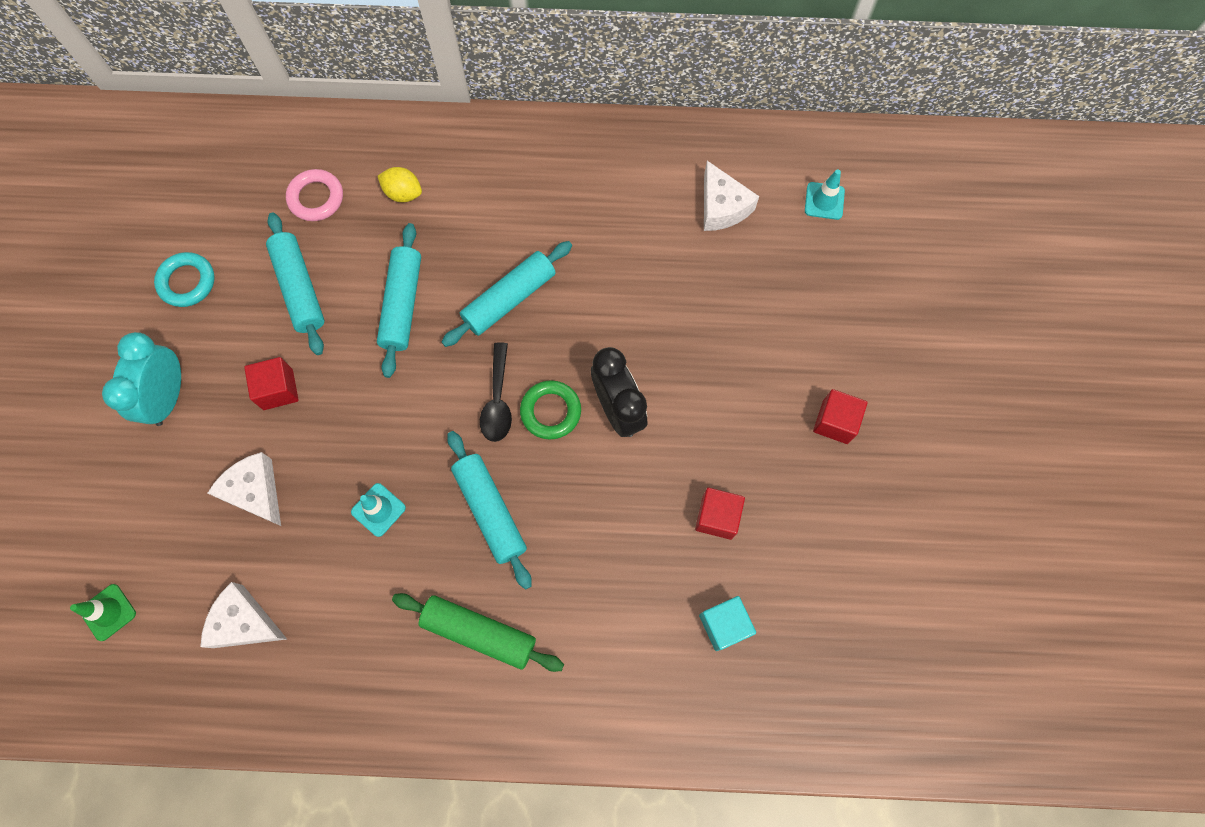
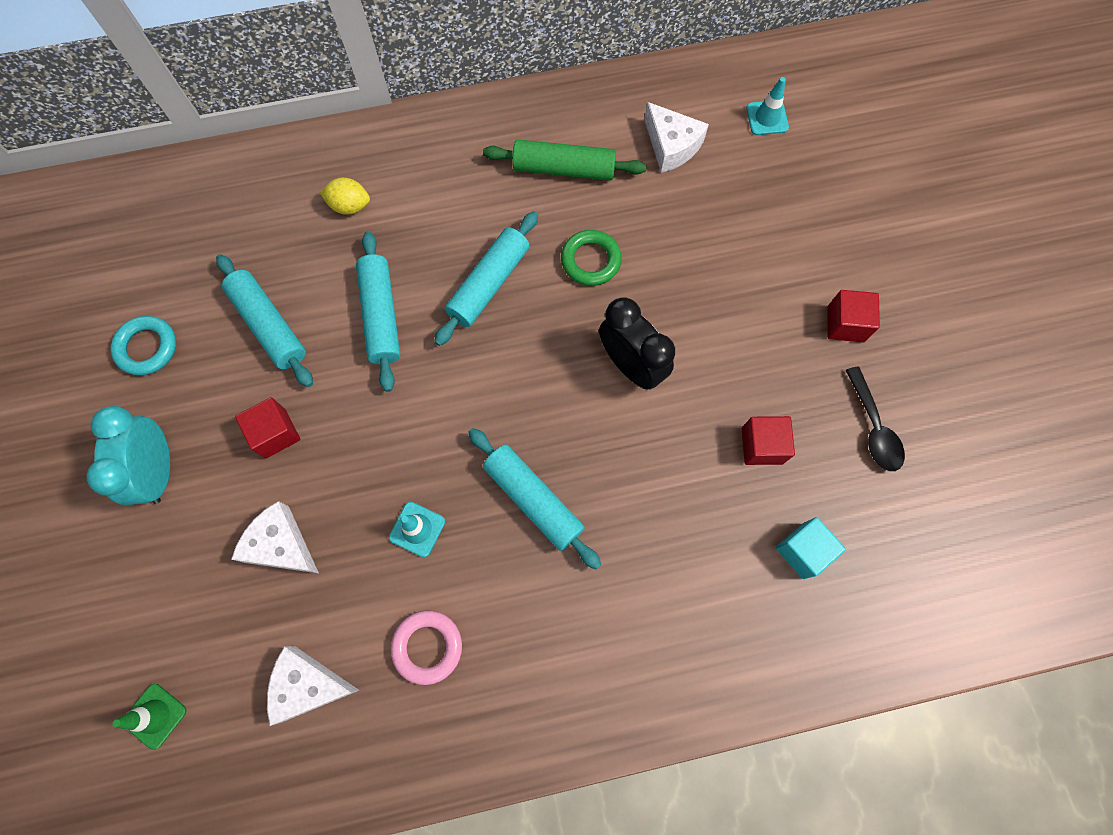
camera: 15 degrees left, 0 degrees up
(316, 198) = (260, 231): pink ring -> pink ring (427, 647)
(479, 632) = (559, 626): green rolling pin -> green rolling pin (564, 169)
(498, 401) = (507, 387): black spoon -> black spoon (873, 428)
(550, 411) = (564, 384): green ring -> green ring (590, 260)

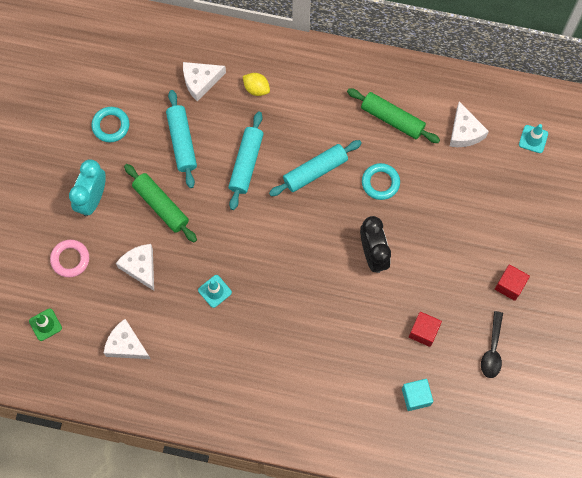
camera: 25 degrees right, 0 degrees up
(262, 229) = (200, 81): none -> white cheese
(275, 433) = (161, 205): red cube -> green rolling pin
(427, 647) = (194, 354): pink ring -> pink ring (70, 259)
(533, 500) = (283, 304): turquoise rolling pin -> none
(590, 260) = (380, 183): green ring -> turquoise ring

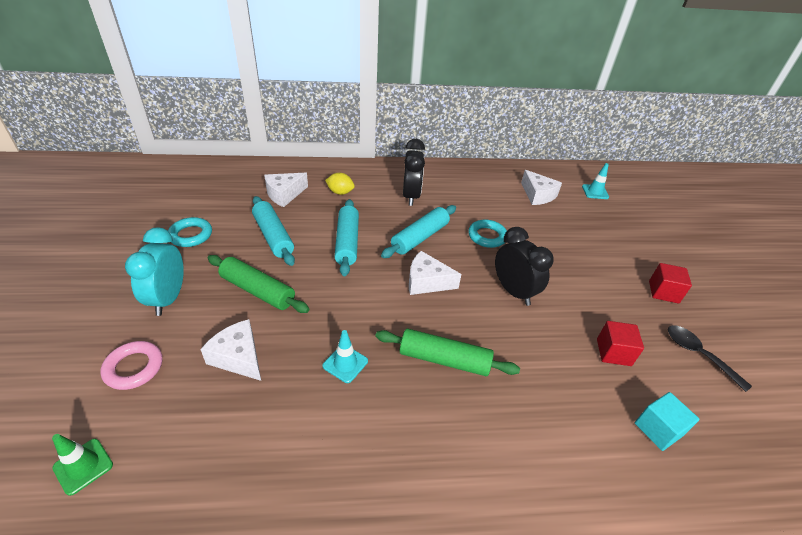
camera: 20 degrees left, 30 degrees down
(126, 345) = (225, 464): white cheese -> white cheese (427, 282)
(327, 108) = (411, 196): none -> black clock
(392, 119) = (472, 195): green rolling pin -> green rolling pin (444, 359)
(492, 350) = (698, 354): black spoon -> black spoon turned 150 degrees clockwise

